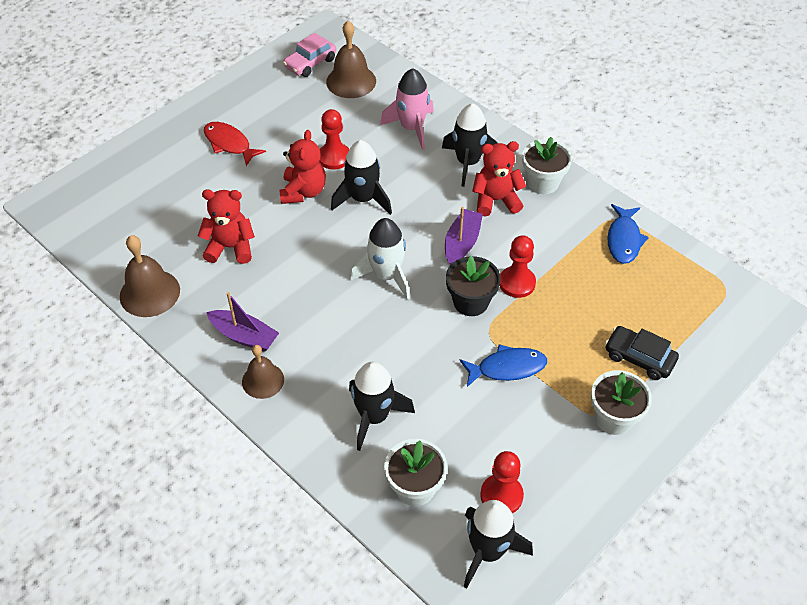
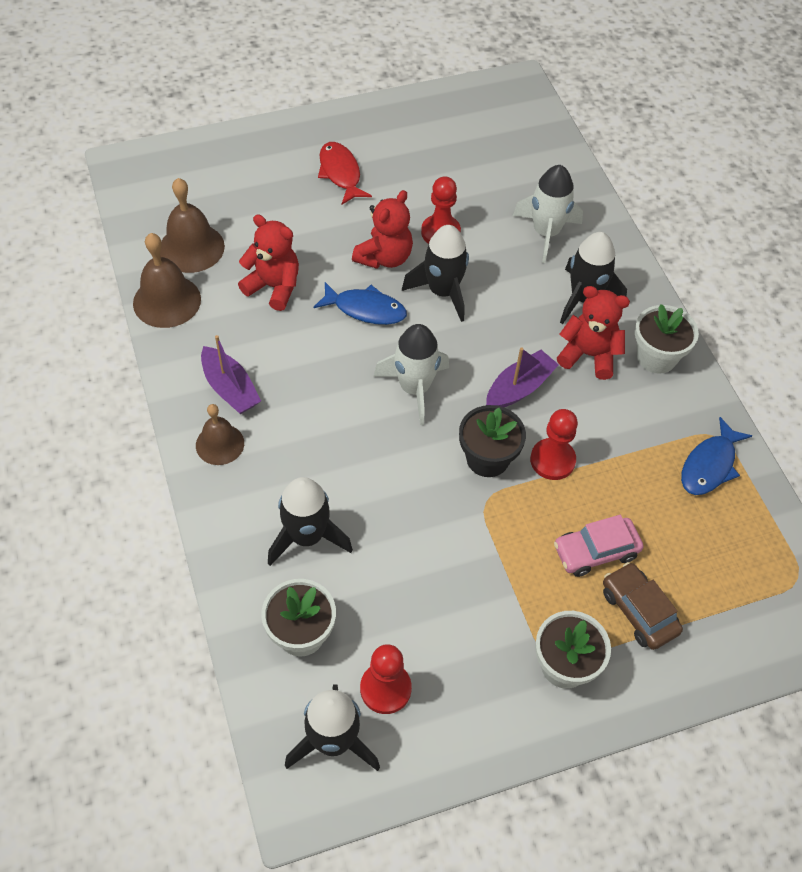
camera: 25 degrees right, 5 degrees up
(310, 63) = (480, 115): pink car -> pink car (596, 551)
(351, 81) = (512, 153): brown bell -> brown bell (191, 247)
(411, 128) = (546, 233): pink rocket -> white rocket
(507, 368) = (481, 551): blue fish -> blue fish (365, 309)
(639, 358) = (638, 611): black car -> brown car

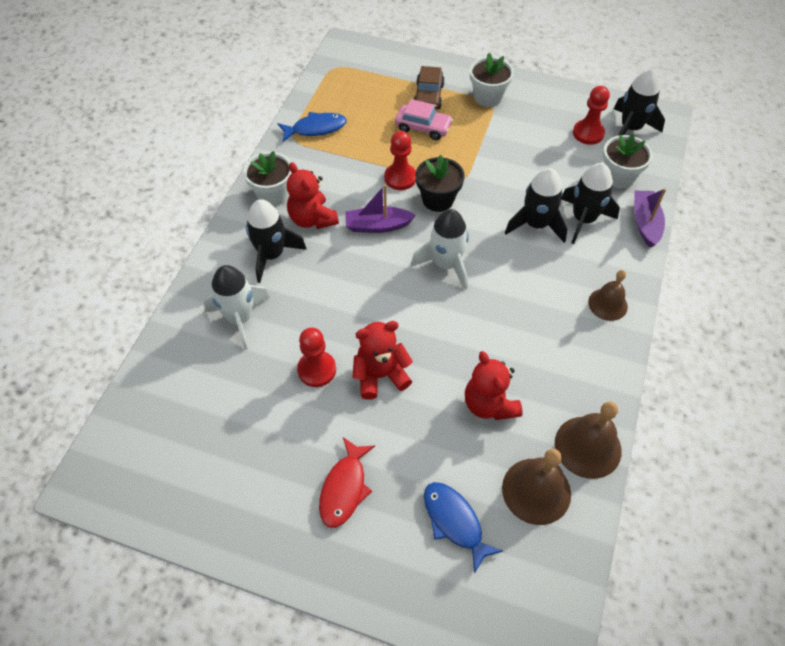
camera: 140 degrees left, 0 degrees up
(230, 388) = (577, 339): purple boat -> purple boat (645, 223)
(365, 309) = (432, 340): blue fish -> blue fish (454, 522)
(443, 292) = (363, 319): black rocket -> black rocket (536, 224)

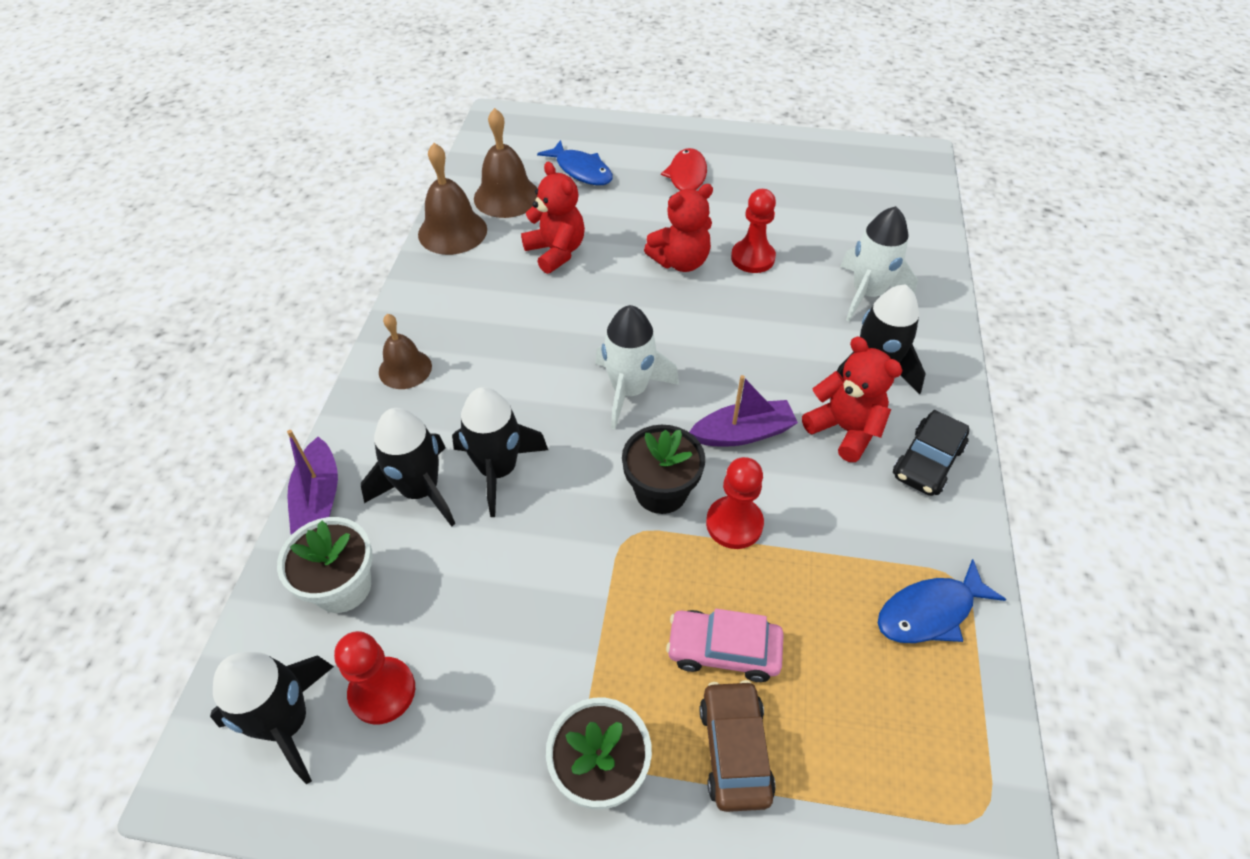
camera: 170 degrees right, 5 degrees down
(272, 194) = (927, 462): white flower pot -> black car

